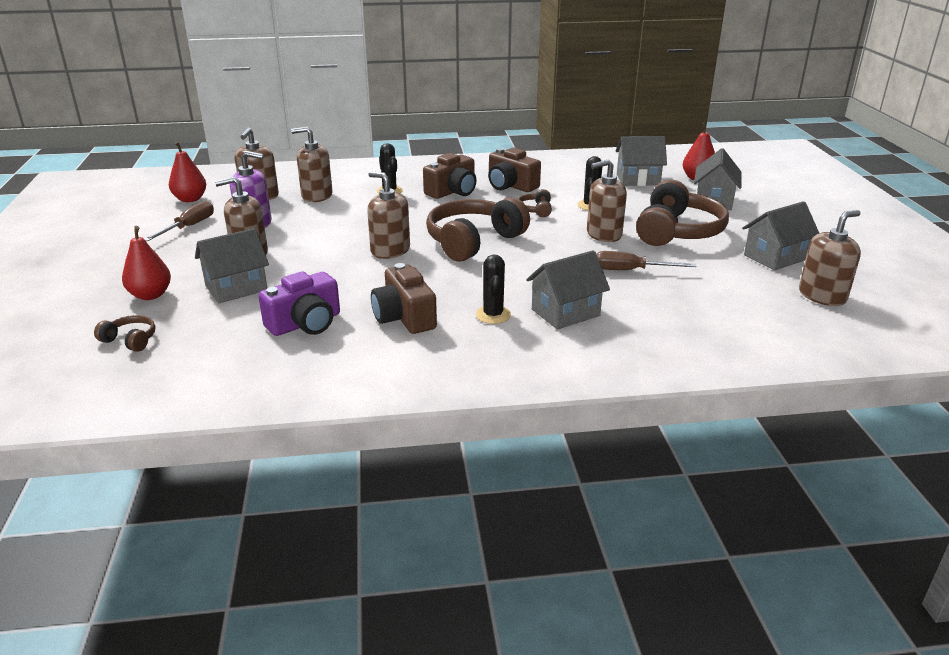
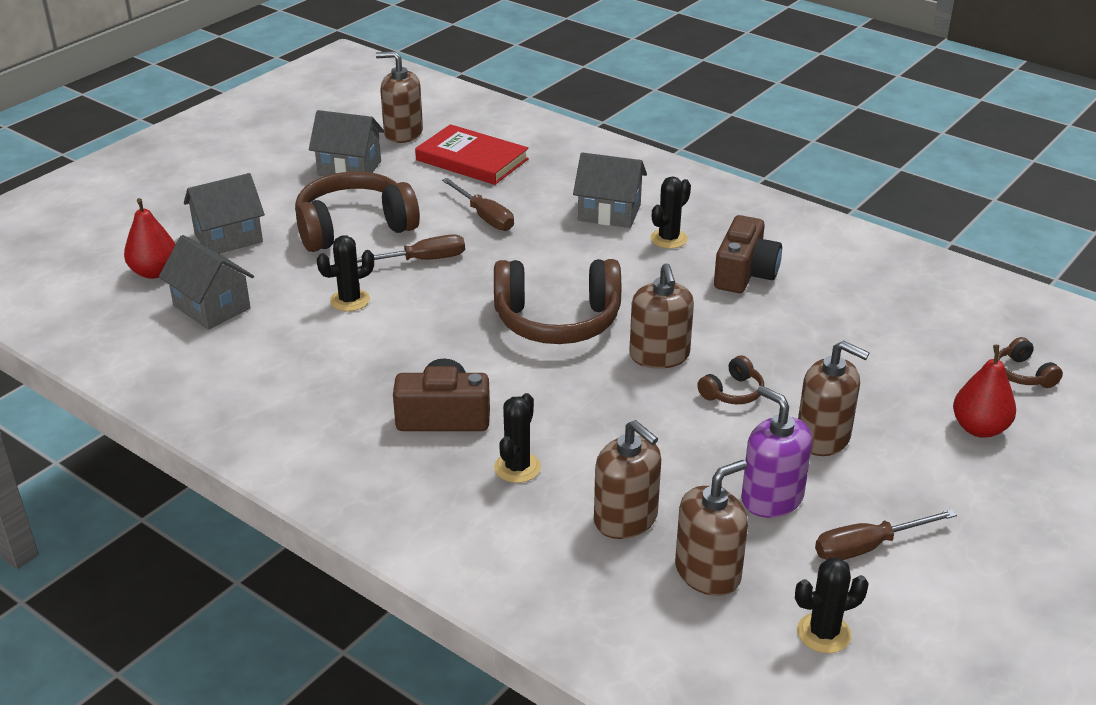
camera: 135 degrees left, 5 degrees up
(190, 199) = (823, 633): red pear -> black cactus
(236, 288) = (876, 389): grey house -> none
(305, 323) = (839, 310): purple camera -> none
(510, 185) = (359, 384): brown camera -> none
(536, 210) = (415, 327): brown headphones -> brown headphones (732, 392)
(603, 234) = (422, 260): brown soap dispenser -> brown screwdriver
(733, 302) = (472, 159): none -> red book

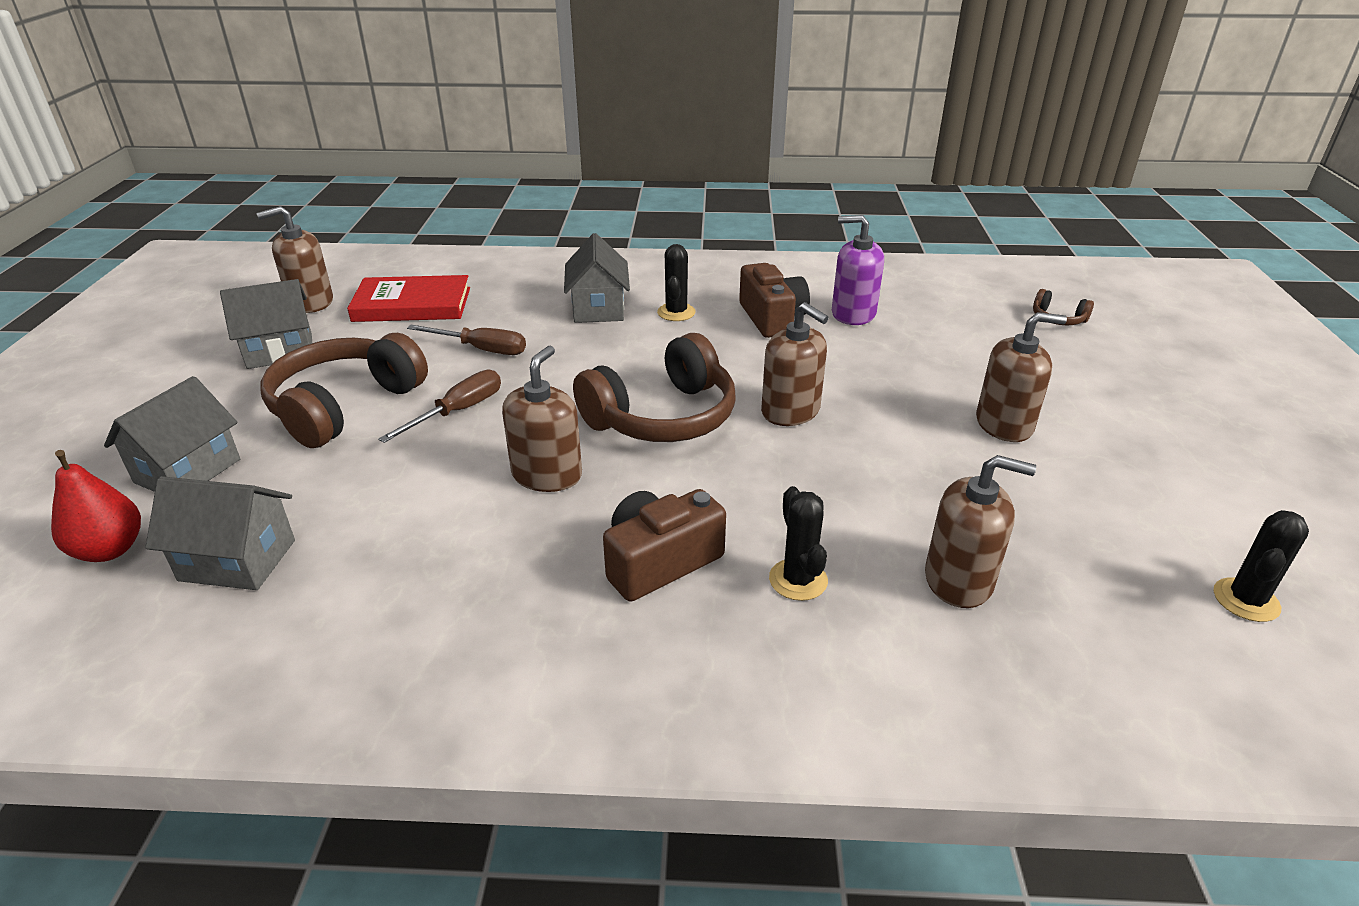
camera: 35 degrees left, 0 degrees up
(350, 300) = (417, 482): black cactus -> none
(609, 213) = (598, 308): grey house -> grey house turned 75 degrees counterclockwise
(708, 572) = (1090, 595): brown soap dispenser -> brown soap dispenser (547, 475)
(732, 392) = (889, 417): brown headphones -> none
(772, 498) = (1040, 495): purple soap dispenser -> purple soap dispenser (853, 314)
(867, 547) = (1161, 501): brown screwdriver -> none
(979, 428) = (1090, 369): red pear -> none

